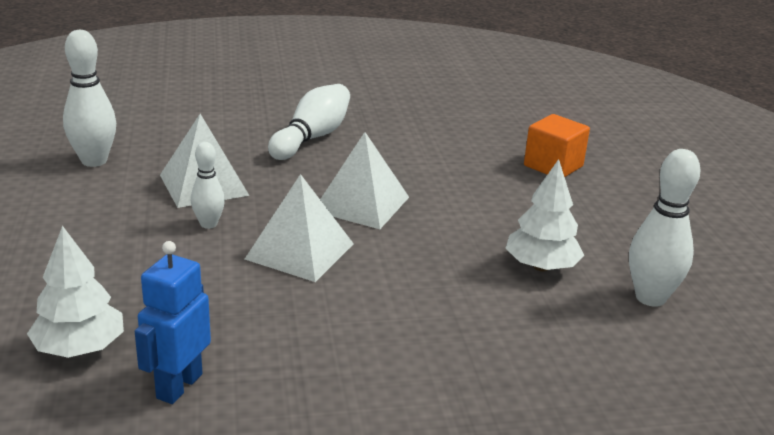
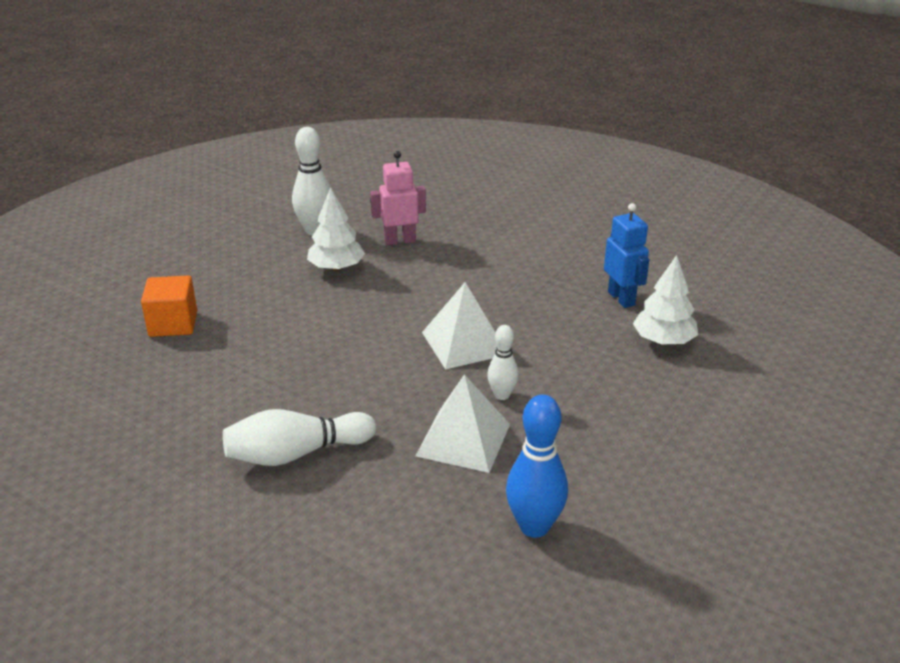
camera: 135 degrees left, 5 degrees up
(94, 161) = (534, 526): white bowling pin -> blue bowling pin
(178, 386) = (621, 298): blue robot -> blue robot turned 90 degrees counterclockwise
(361, 203) = (368, 360): white pyramid -> none
(548, 333) = (400, 240): none -> pink robot

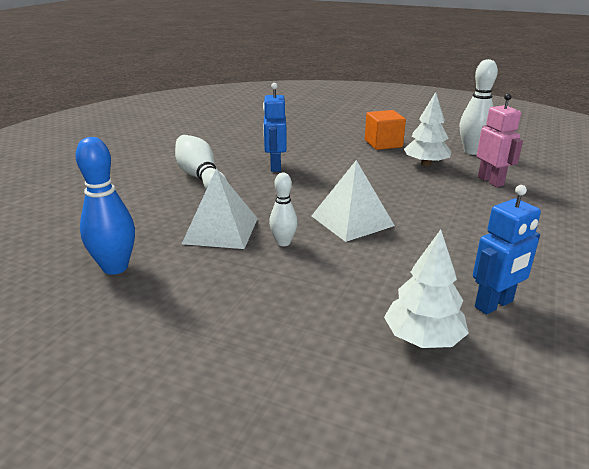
camera: 80 degrees right, 5 degrees down
(173, 324) = (323, 131): orange cube -> orange cube (383, 144)
(289, 382) = (275, 166): none -> blue robot

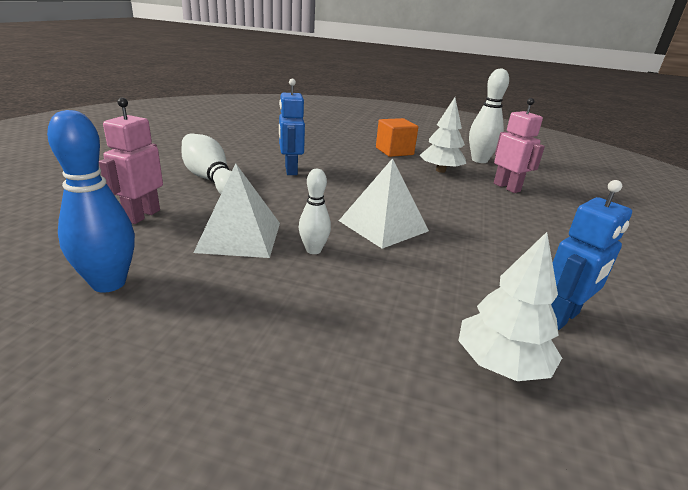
camera: 10 degrees left, 0 degrees up
(140, 211) = (142, 215): none -> pink robot

